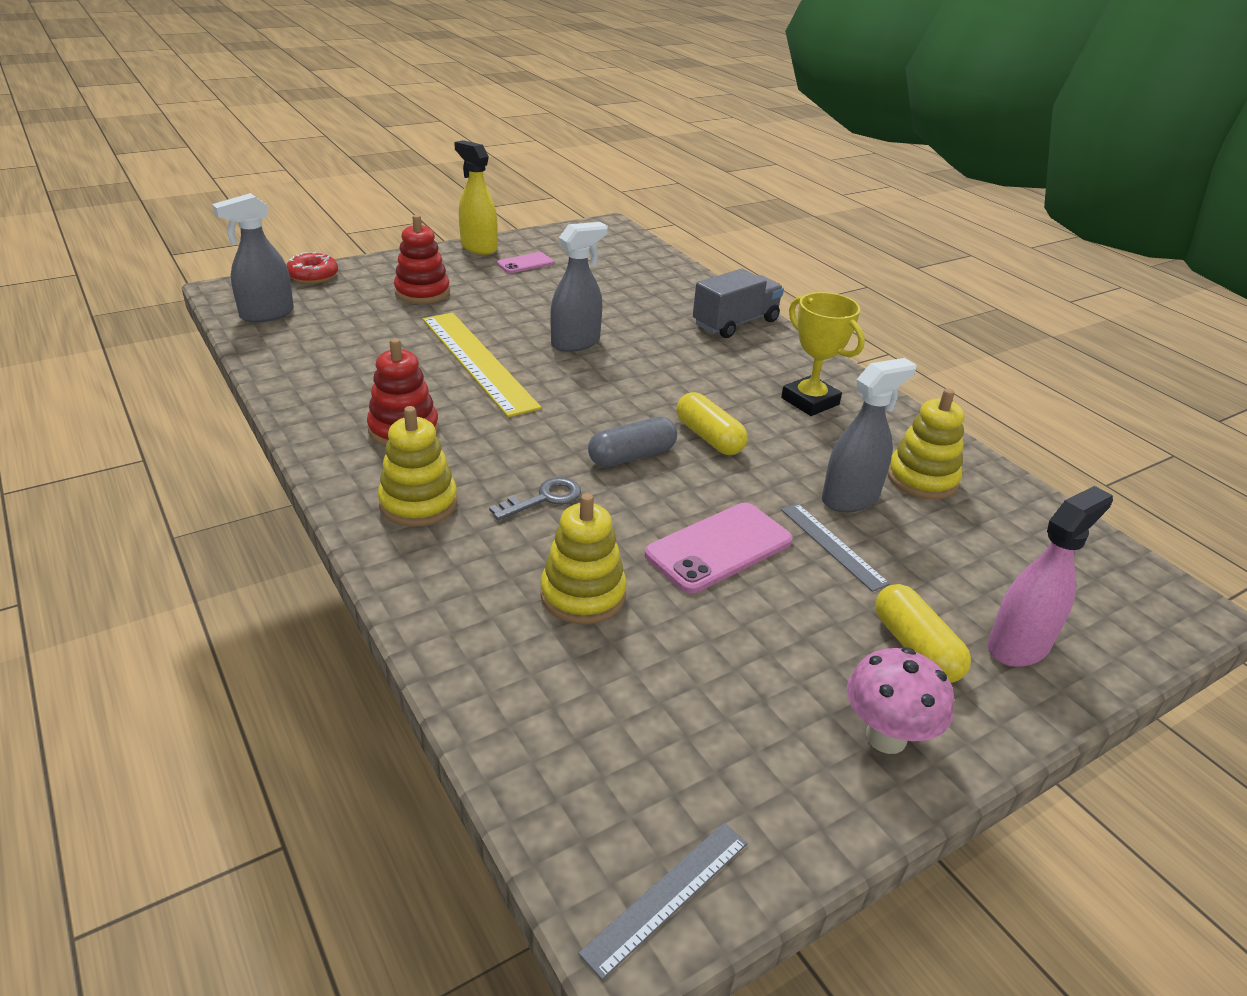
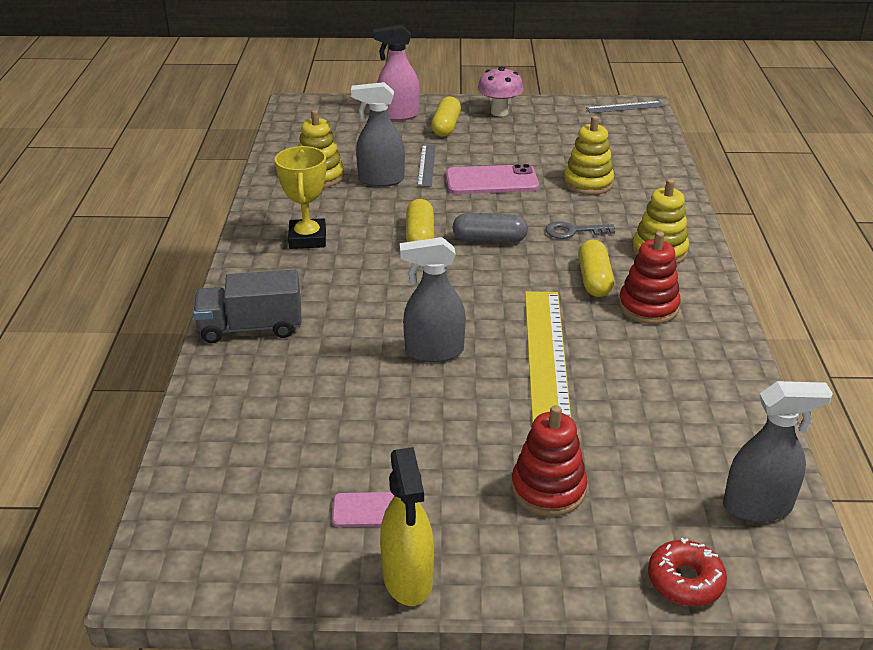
camera: 145 degrees left, 0 degrees up
(478, 443) = (594, 280): none -> yellow capsule

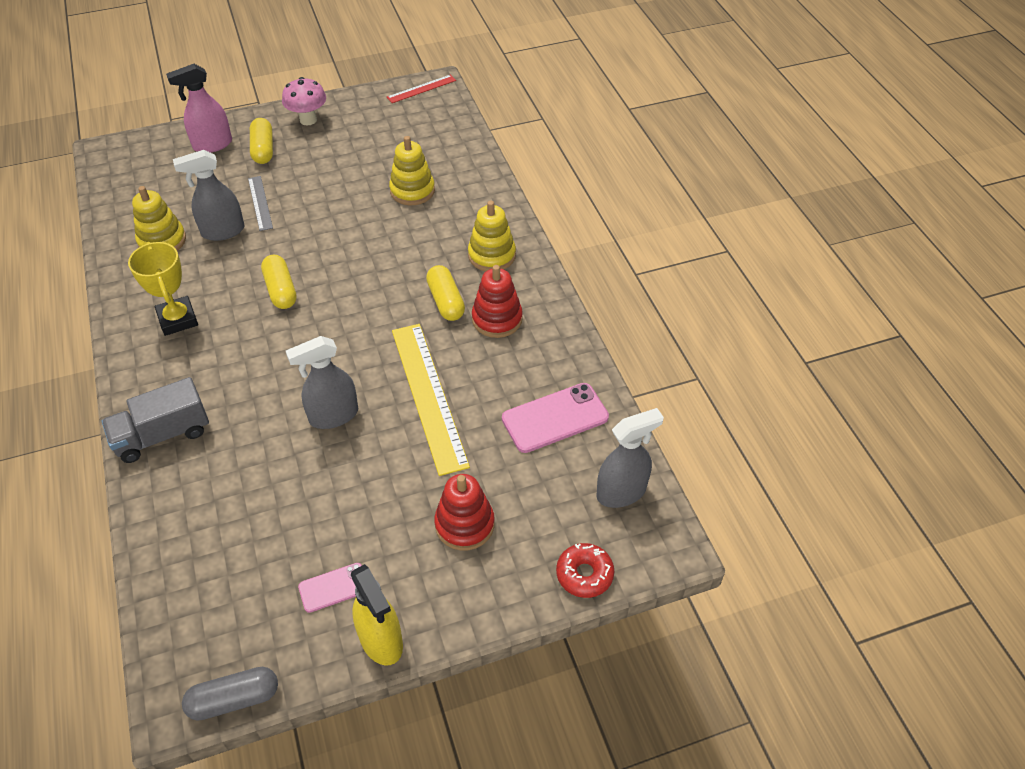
camera: 20 degrees left, 15 degrees up
(489, 239) = (344, 279): grey capsule -> grey capsule (234, 699)
(491, 181) = (326, 208): pink phone -> pink phone (555, 418)
(573, 231) = (414, 251): grey key -> none
(625, 107) = (421, 89): grey ruler -> red ruler

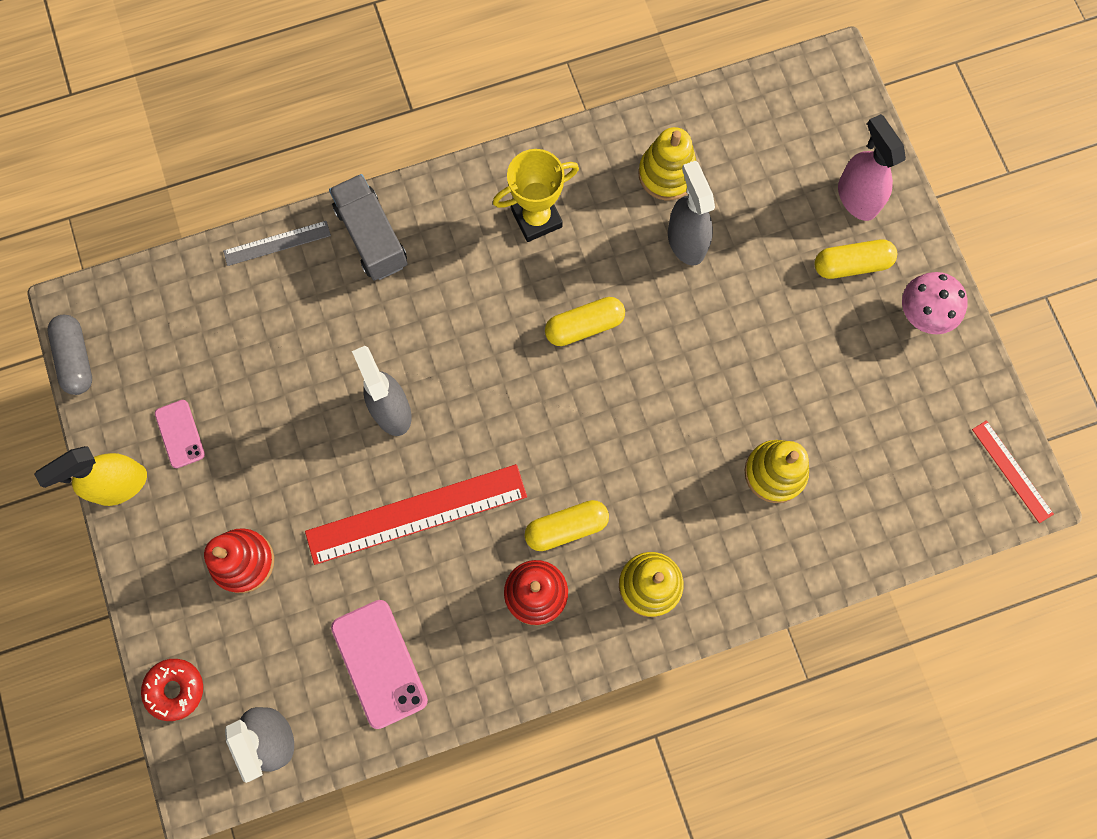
camera: 90 degrees right, 25 degrees up
(260, 203) = (741, 277): grey ruler -> grey ruler (277, 243)
(428, 396) = (416, 513): yellow ruler -> red ruler

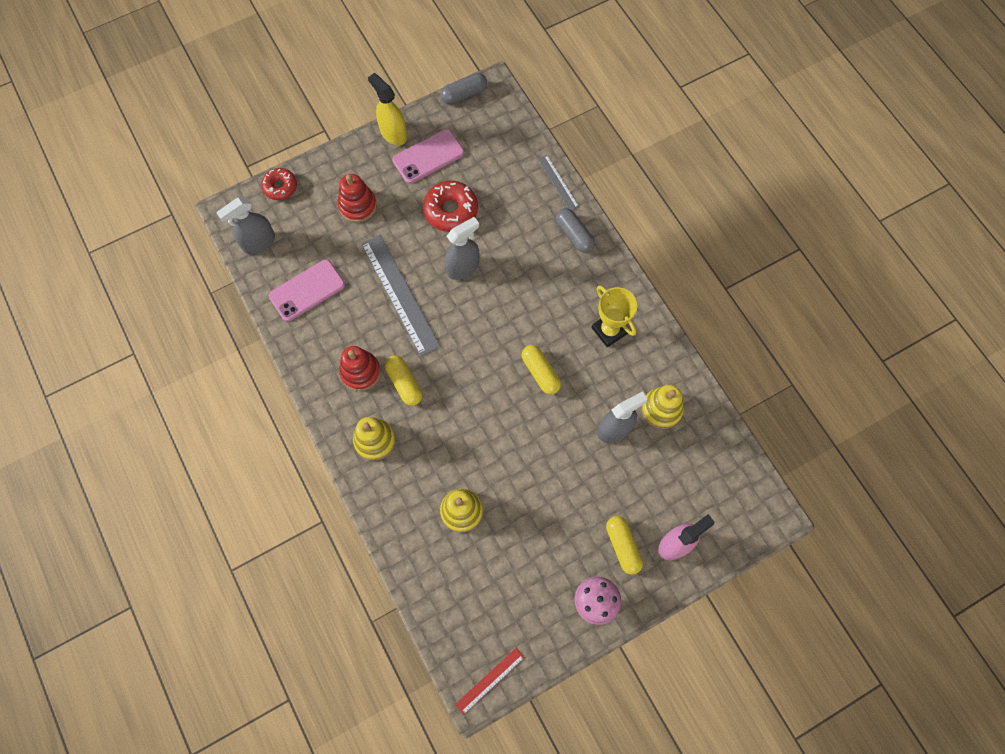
camera: 80 degrees right, 5 degrees down
(180, 434) = (428, 157): pink phone -> pink phone, size x1.72
(287, 413) = (451, 210): none -> red donut
(372, 237) = (574, 235): grey truck -> grey capsule
(416, 513) = (400, 294): red ruler -> grey ruler

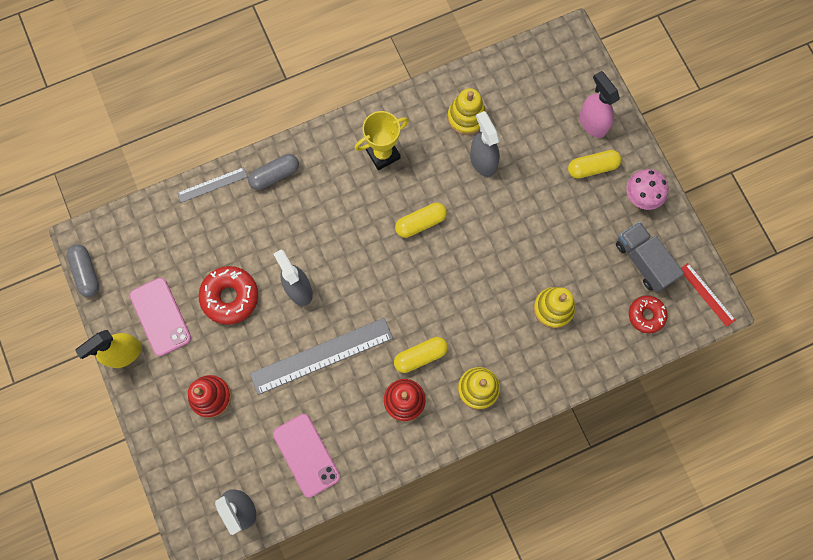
camera: 85 degrees left, 5 degrees up
(280, 187) = (174, 484): red donut -> red donut (646, 315)
(521, 607) = (643, 261): none -> grey truck

